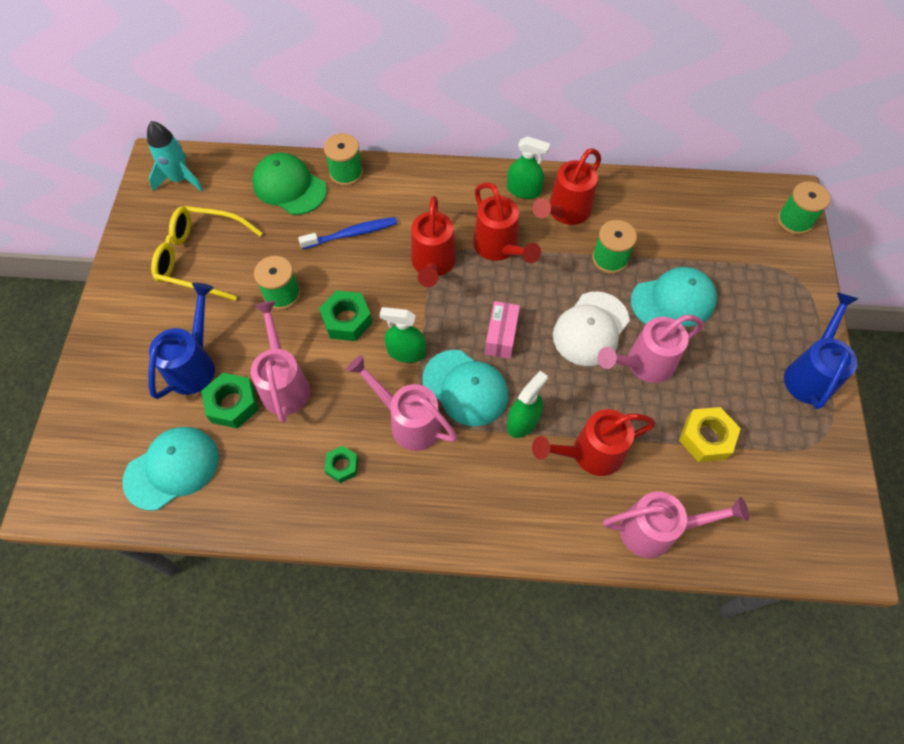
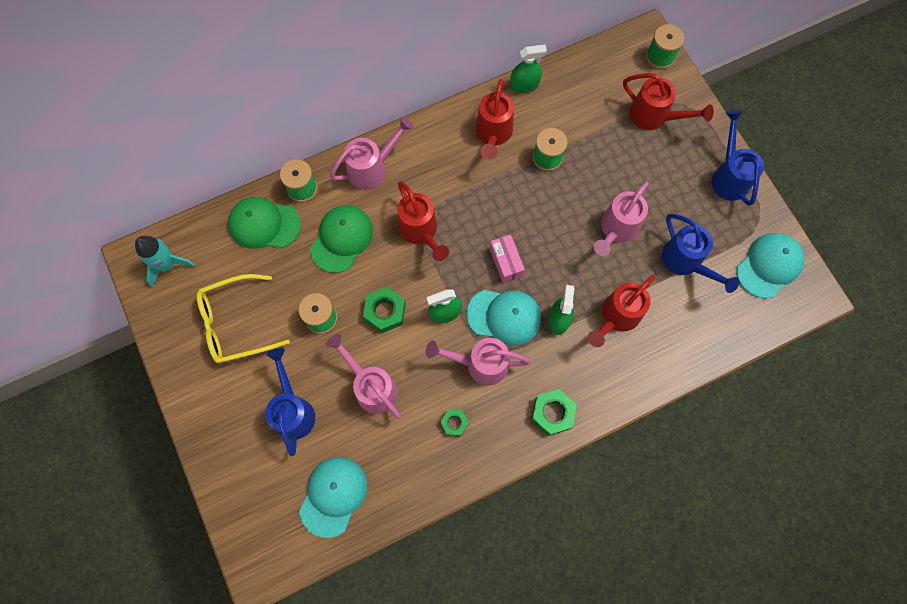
camera: 30 degrees left, 10 degrees up
(232, 404) = (344, 424): green nut -> green nut (552, 413)
(351, 234) = (341, 239): blue toothbrush -> green cap
(499, 248) = (462, 191): red watering can -> red watering can (654, 117)
(523, 190) = (451, 131): green spray bottle -> green spray bottle (524, 85)
(590, 329) = (565, 222): white cap -> none
(656, 530) = (688, 346): pink watering can -> pink watering can (372, 169)
(673, 300) = (610, 168): turquoise cap -> turquoise cap (769, 265)
(706, 438) = (685, 262): yellow nut -> blue watering can

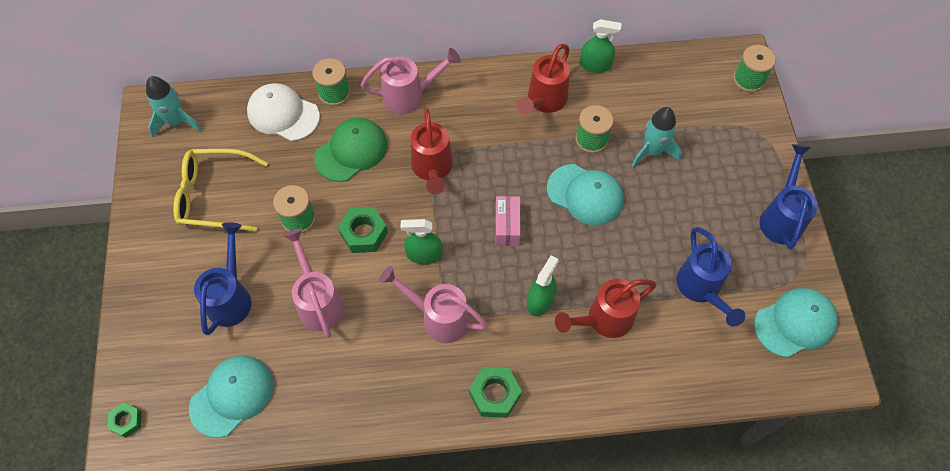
camera: 20 degrees right, 10 degrees down
(264, 224) = (283, 114): green cap -> white cap
(454, 423) = (387, 367): green nut -> green nut (126, 421)
(504, 316) = (483, 278): turquoise cap -> turquoise cap (585, 194)
(602, 151) = (652, 151): none -> turquoise rocket
(616, 229) = (637, 232): pink watering can -> none
(654, 117) = (720, 135): red watering can -> none

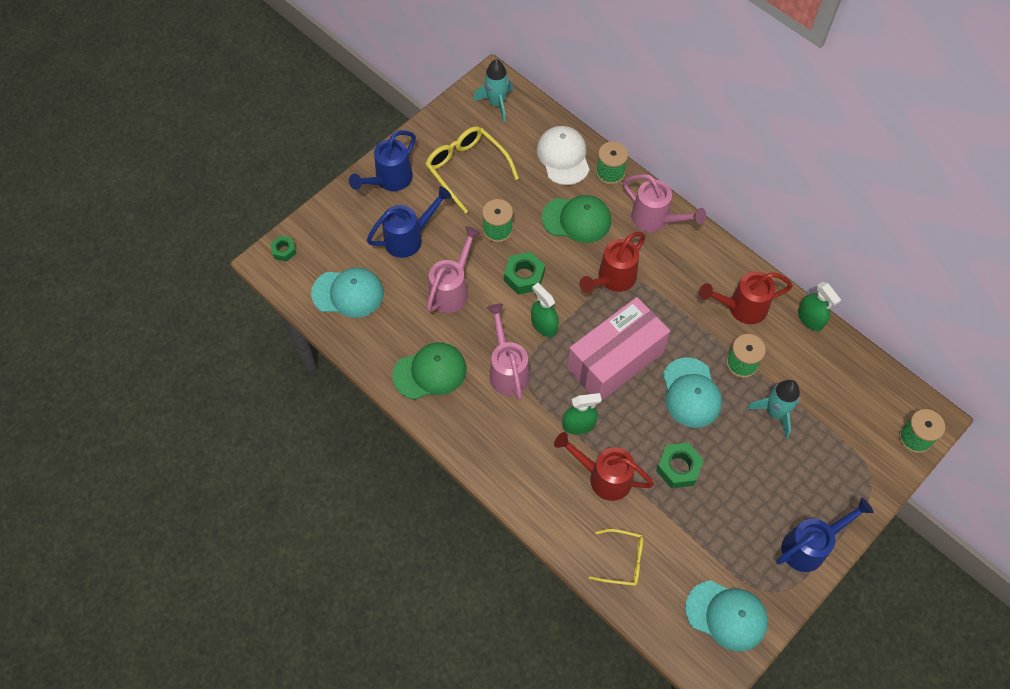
camera: 50 degrees right, 0 degrees up
(381, 385) = (430, 372): none -> green cap
(494, 394) = (485, 446): green nut -> green nut (678, 468)
(507, 226) = (615, 360): pink box -> pink box, size x2.22
(689, 365) = (622, 560): none -> yellow glasses
(701, 289) = (691, 528): blue watering can -> blue watering can (389, 180)

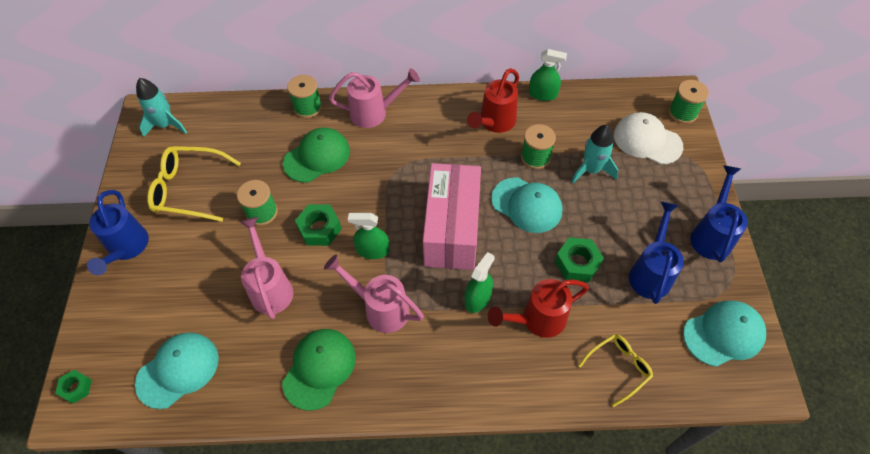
camera: 45 degrees left, 5 degrees down
(409, 238) = (191, 279): blue watering can -> blue watering can (650, 272)
(563, 157) = (260, 123): white cap -> white cap (647, 140)
(613, 279) = (388, 176): red watering can -> none

